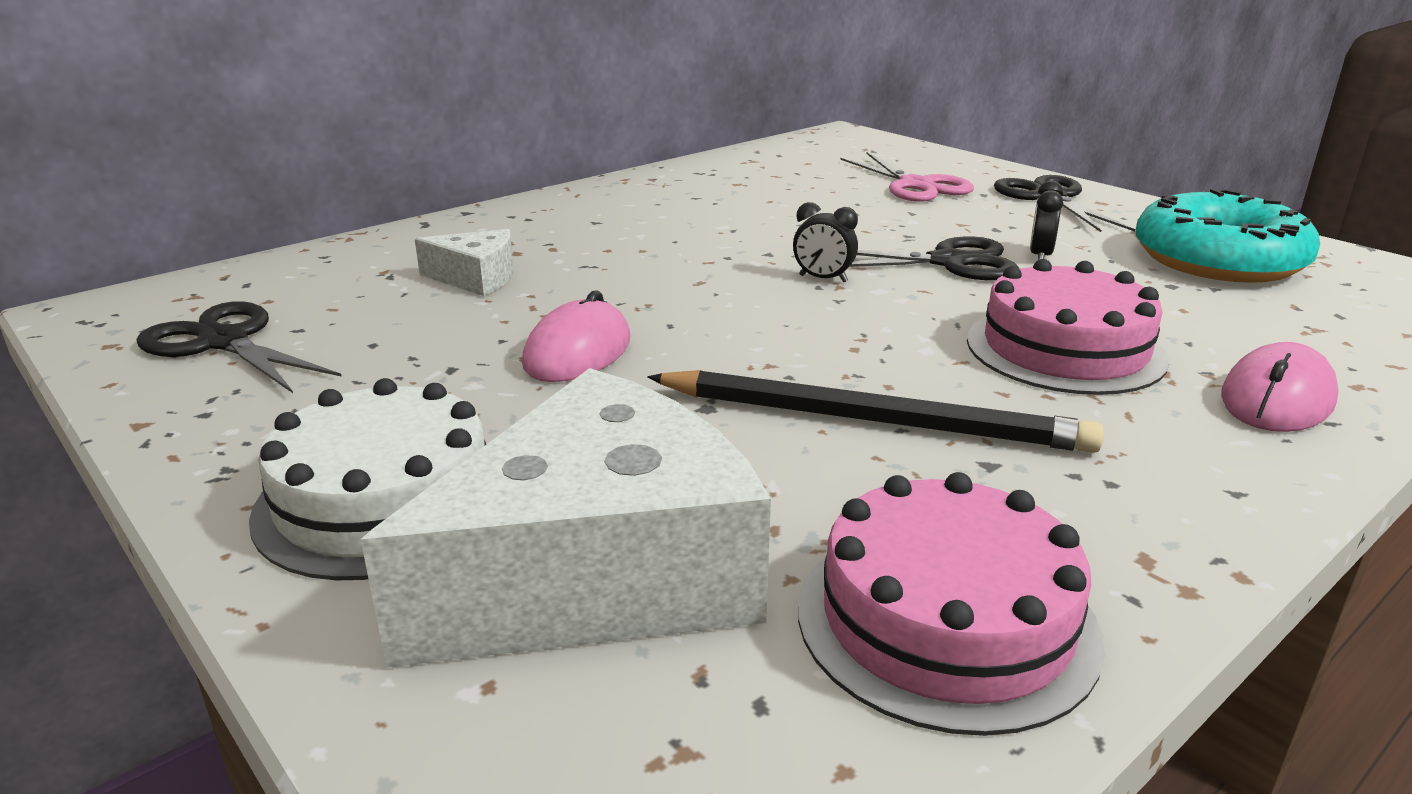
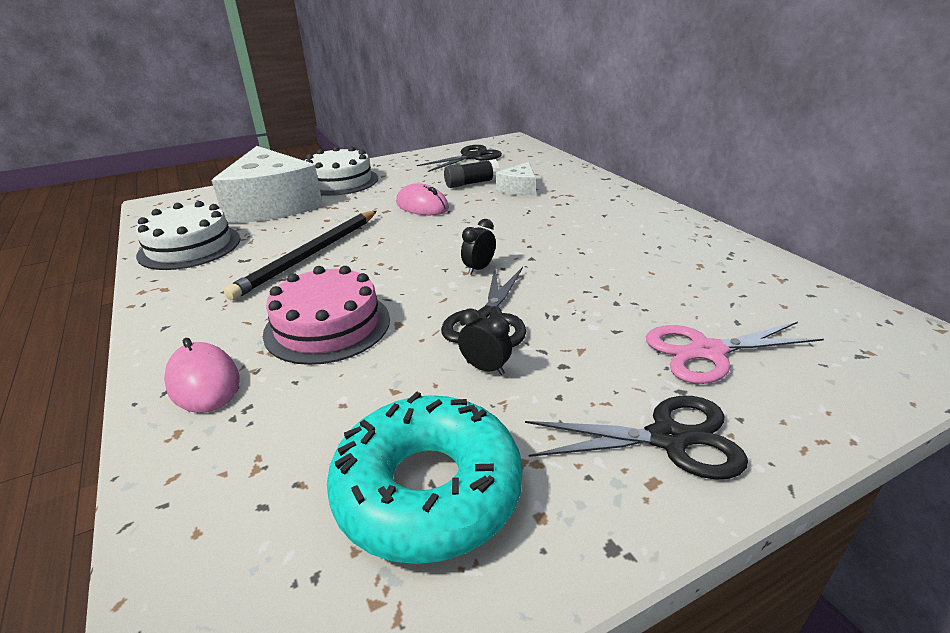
camera: 105 degrees right, 5 degrees up
(435, 321) = (471, 183): none -> black glue stick
(946, 621) = (190, 247): pink cake -> white cake

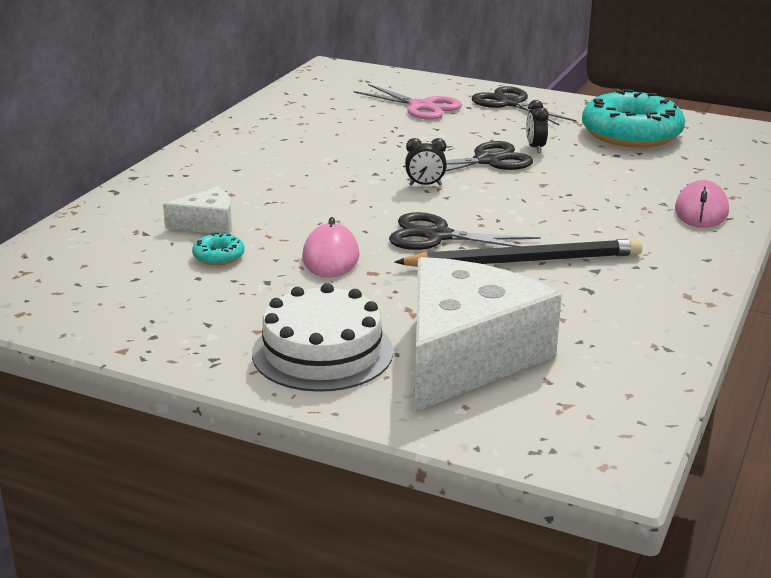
camera: 130 degrees left, 5 degrees down
(190, 247) = (626, 337): white cake -> none
(327, 326) = (588, 203): pink cake -> none
(471, 157) = (98, 296): black scissors -> black scissors (437, 236)
(471, 183) = (218, 256): black glue stick -> turquoise donut

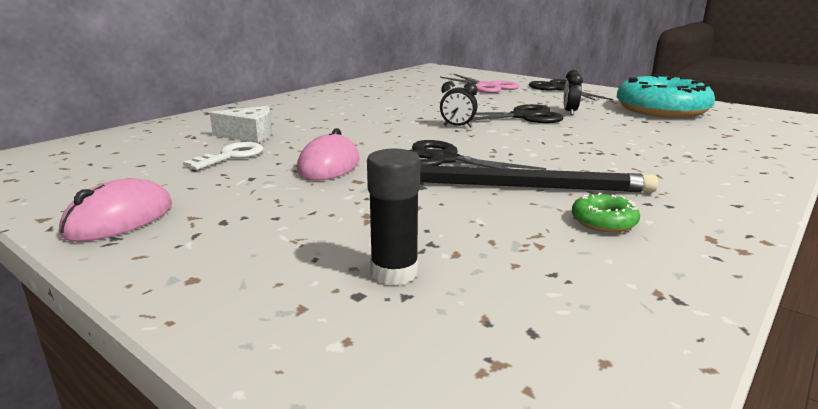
camera: 15 degrees right, 5 degrees down
(218, 256) = (231, 156): turquoise donut -> white key
(322, 352) = (233, 246): white cake -> none
(465, 356) = (394, 272): white cheese -> black glue stick
(604, 290) = (603, 221): none -> green donut
(701, 211) = (730, 164): pink mouse -> pink mouse (119, 219)

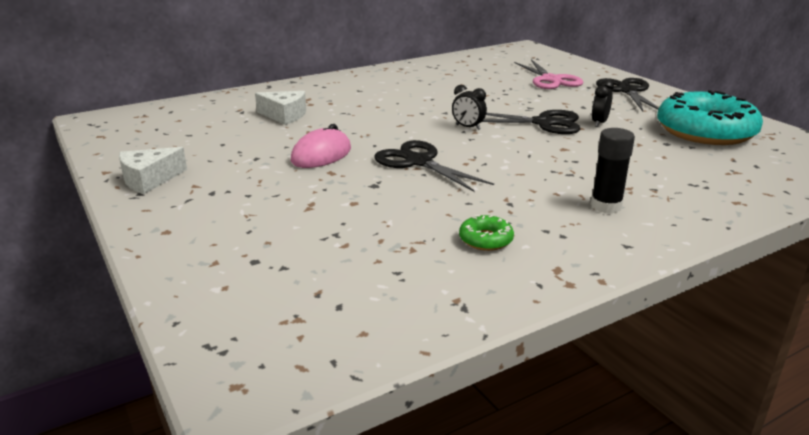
camera: 20 degrees right, 5 degrees up
(119, 219) = (149, 180): pink mouse -> white cheese
(231, 156) = (256, 135): white key -> none
(394, 272) = (290, 250): black glue stick -> black glue stick (606, 206)
(520, 186) = (454, 197): black pencil -> none

